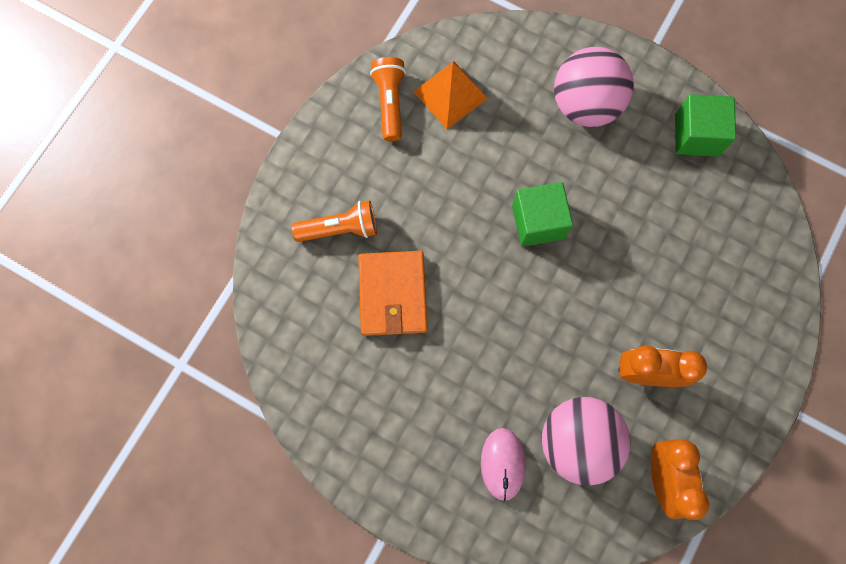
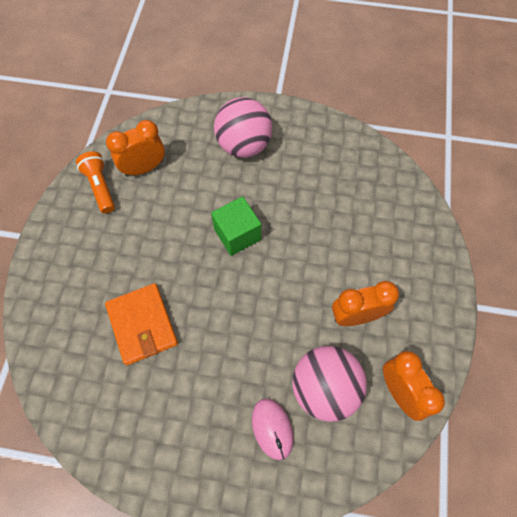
camera: 20 degrees left, 10 degrees down
(340, 229) = (86, 289): orange flashlight -> none
(450, 95) = (144, 168): orange pyramid -> orange clock
(696, 135) = (328, 141): green cube -> none

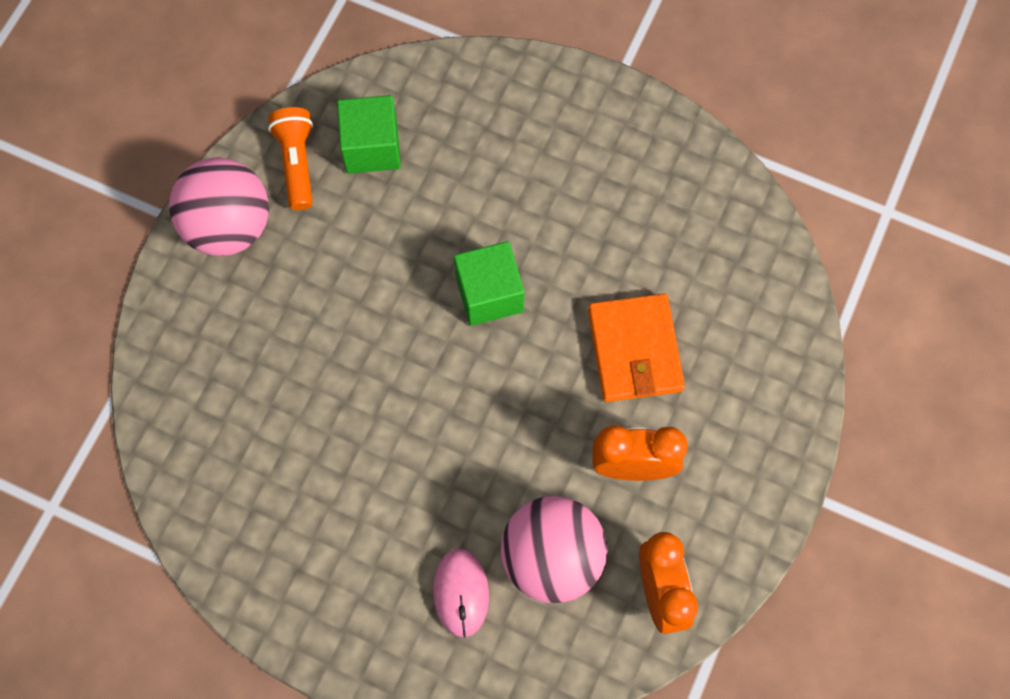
camera: 15 degrees right, 5 degrees up
(142, 324) = (313, 397): orange wallet -> orange wallet (635, 350)
(144, 168) = (371, 147): orange clock -> green cube
(244, 145) = (540, 146): pink ball -> pink ball (228, 226)

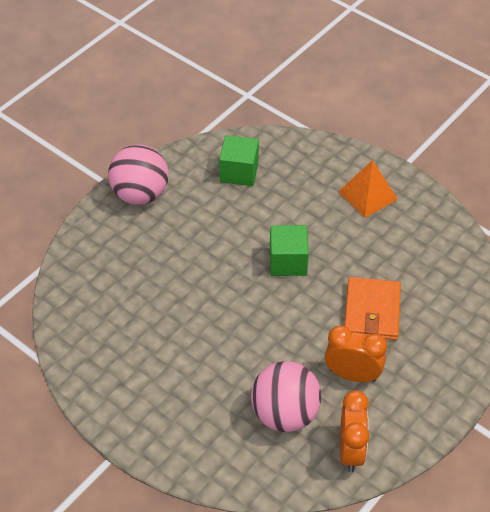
camera: 15 degrees right, 20 degrees down
(297, 163) = (191, 171): orange flashlight -> none
(461, 593) = (220, 420): pink mouse -> none
(579, 143) = (367, 195): none -> orange pyramid

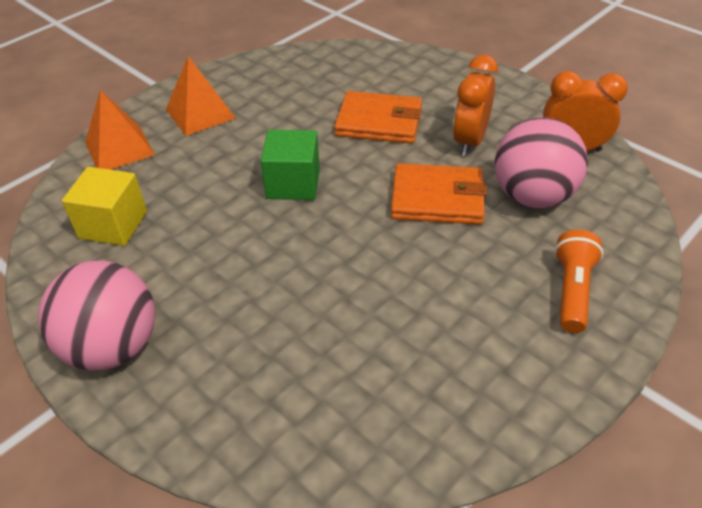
camera: 85 degrees left, 5 degrees down
(186, 428) = (572, 291): none -> orange flashlight
(239, 172) = (113, 225): green cube -> yellow cube
(278, 351) = (437, 198): none -> orange wallet
(318, 157) = (119, 148): none -> orange pyramid

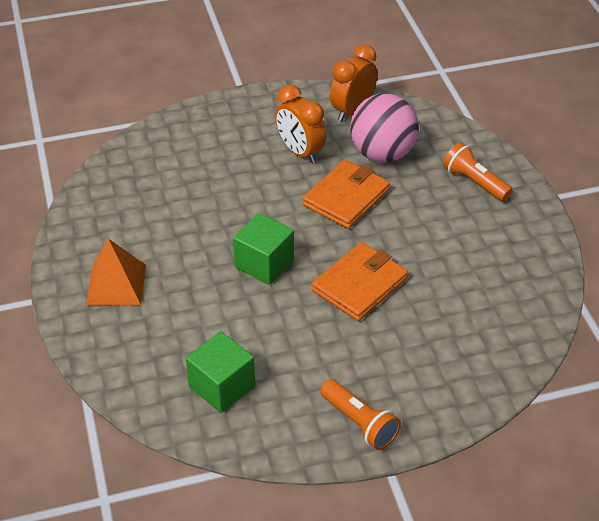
camera: 60 degrees left, 0 degrees up
(113, 225) = (222, 386): yellow cube -> green cube
(113, 347) = (359, 423): pink ball -> orange flashlight
(119, 148) = (117, 353): orange pyramid -> none
(379, 122) = (232, 186): orange wallet -> orange wallet (359, 284)

